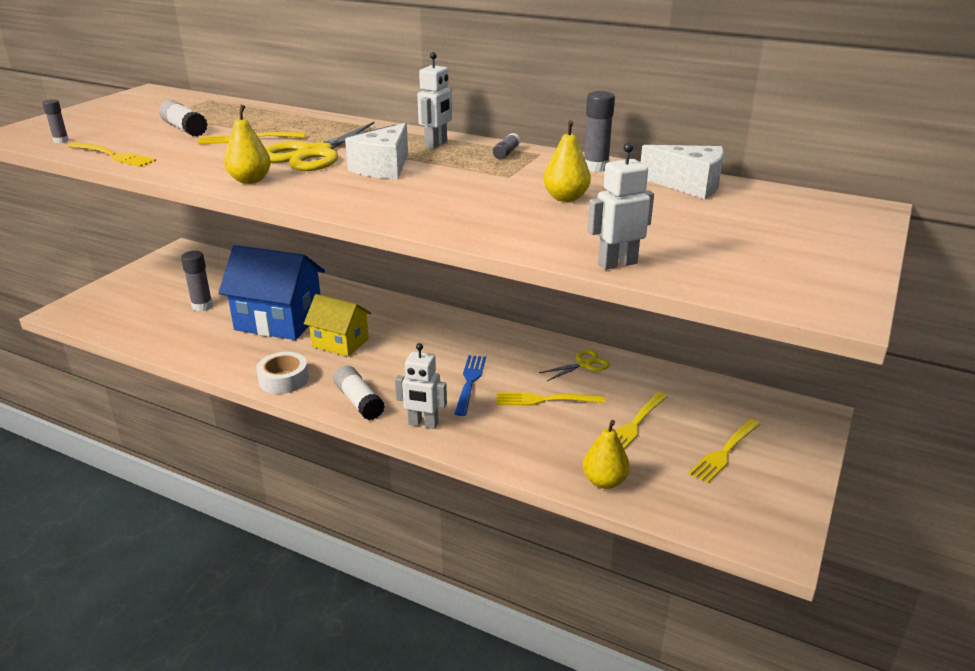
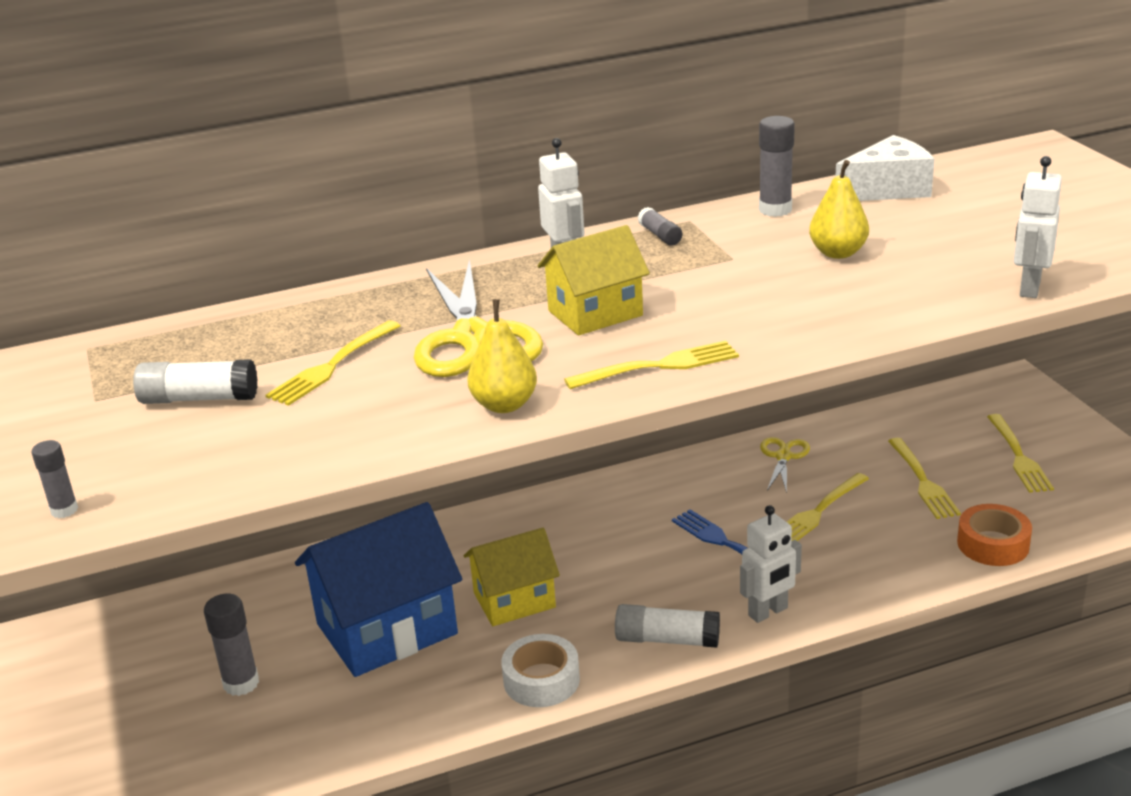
camera: 45 degrees left, 0 degrees up
(113, 155) = (224, 480): yellow fork -> yellow fork (659, 366)
(383, 168) = (595, 313): white cheese -> yellow house
(604, 481) = (993, 544): yellow pear -> orange tape

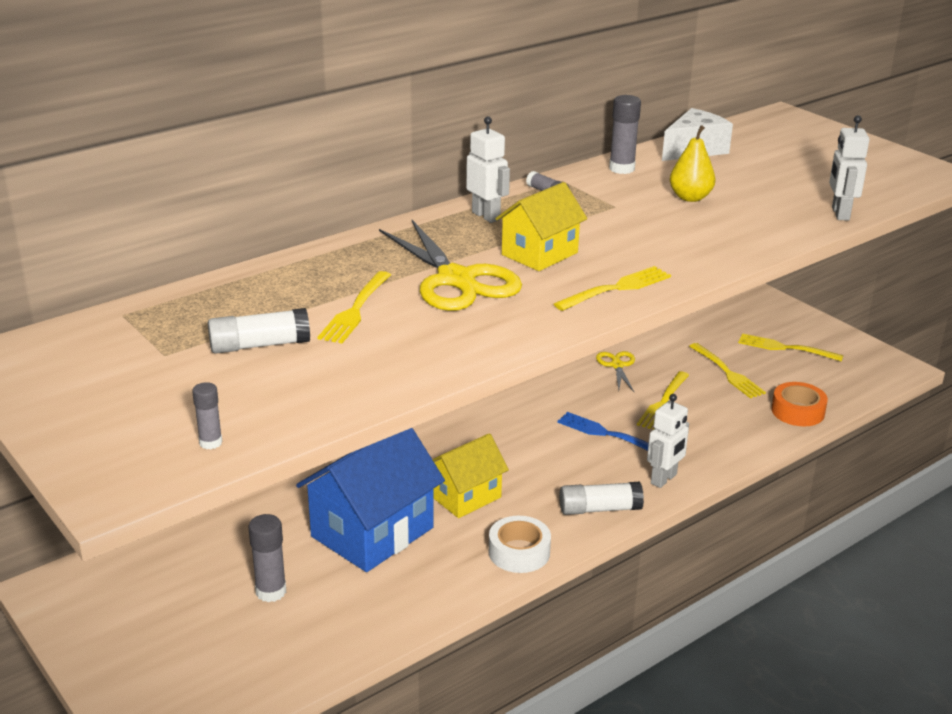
camera: 20 degrees left, 0 degrees up
(504, 405) = (519, 327): yellow pear -> none
(1018, 456) = (785, 348): yellow fork -> yellow fork turned 135 degrees clockwise

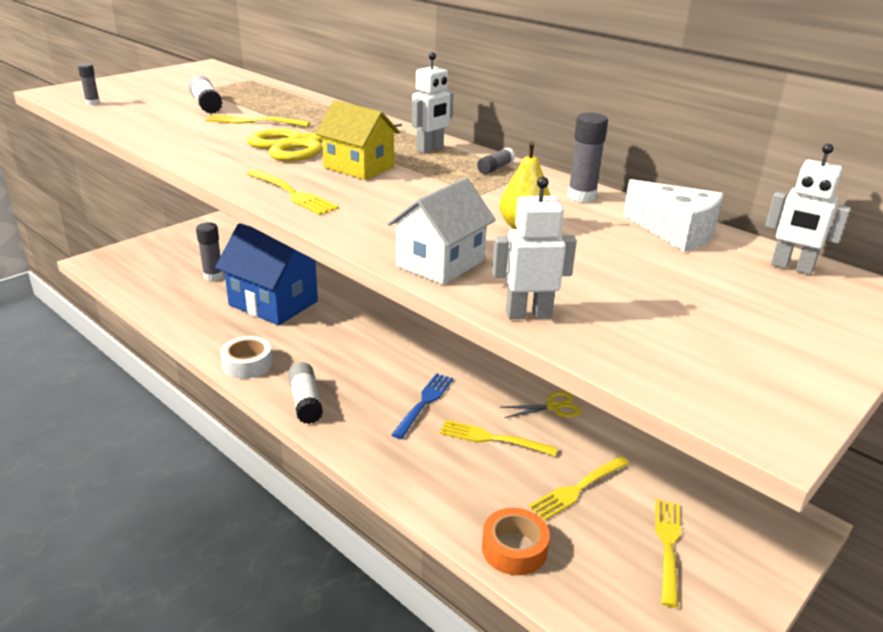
camera: 80 degrees right, 0 degrees up
(465, 496) = (318, 336): yellow house -> none
(664, 479) = (355, 439): white robot -> white robot (791, 267)
(765, 234) = (440, 263): none -> white house

